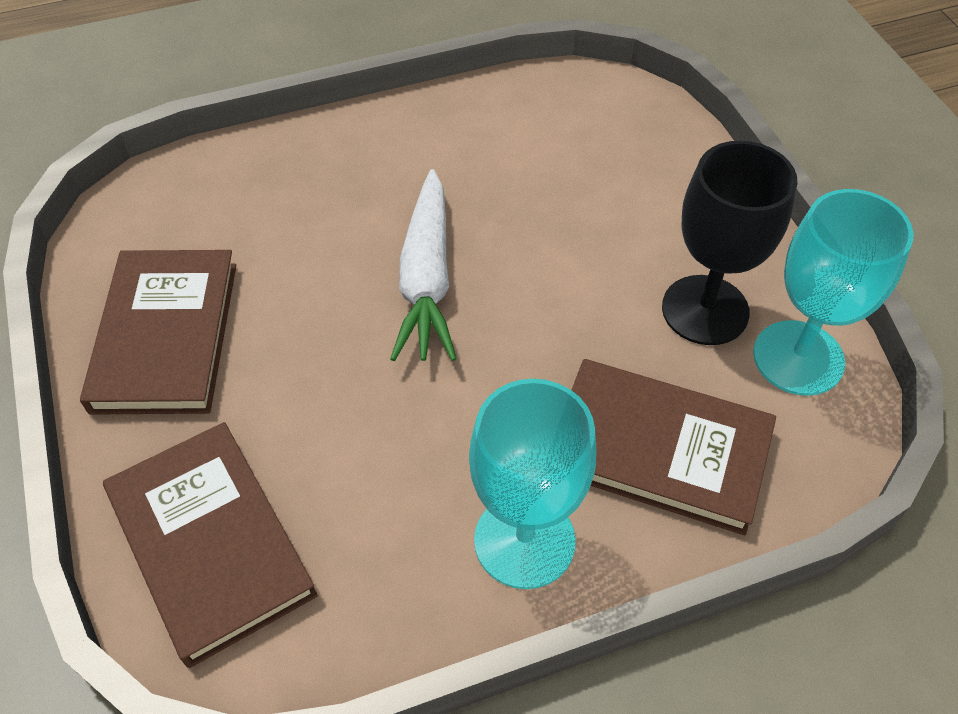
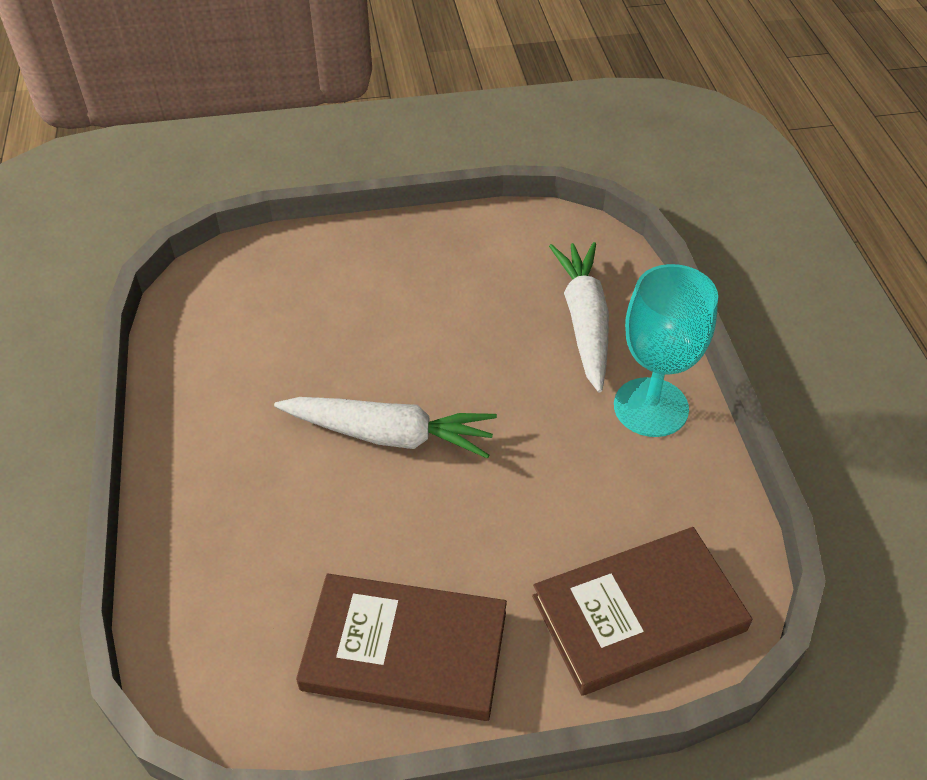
camera: 80 degrees left, 5 degrees down
(658, 449) = (584, 322): brown book -> white carrot
(705, 310) = (467, 272): black goblet -> none
(798, 358) = (520, 235): turquoise goblet -> none

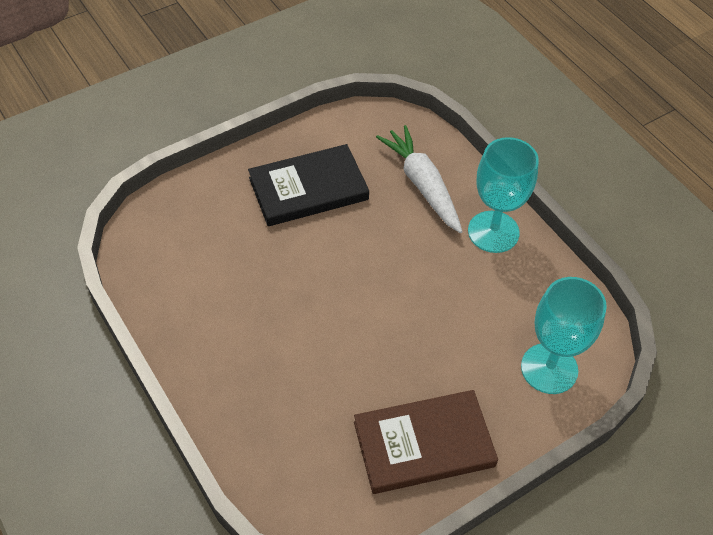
camera: 25 degrees left, 5 degrees up
(389, 435) = (336, 308): white carrot -> none
(435, 285) = (308, 189): none -> black book
(638, 613) = (549, 368): brown book -> turquoise goblet

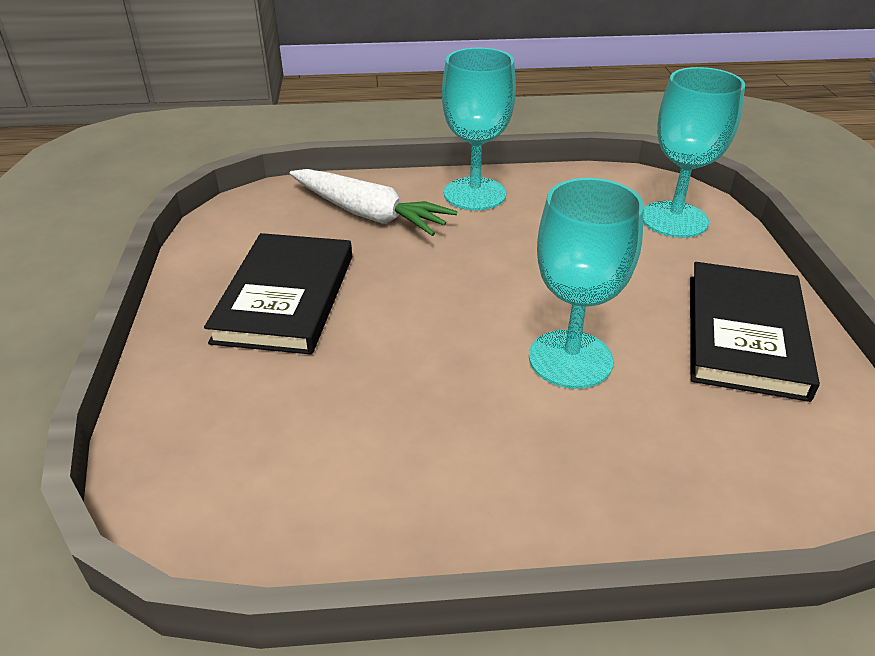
camera: 60 degrees left, 15 degrees down
(337, 352) = (570, 359): none -> turquoise goblet
(422, 185) = (368, 214): white carrot -> white carrot turned 150 degrees counterclockwise
(423, 444) = (745, 334): brown book -> black book

